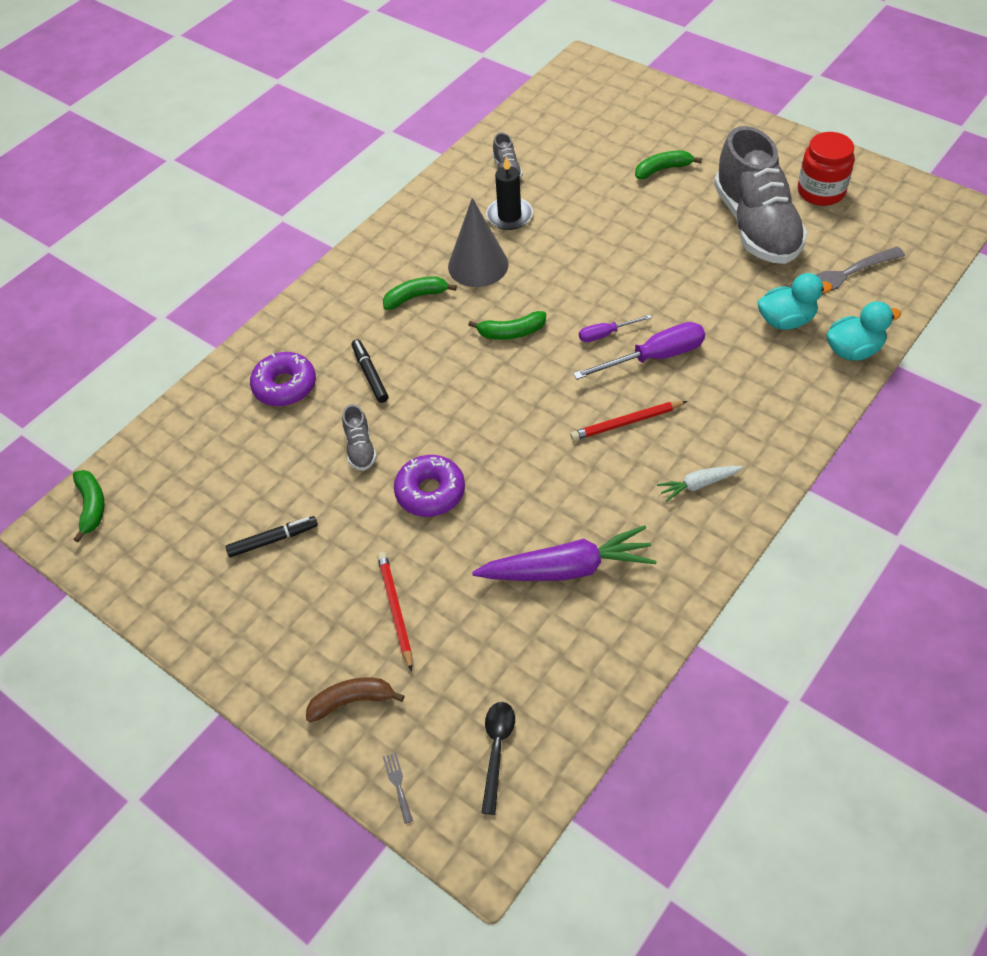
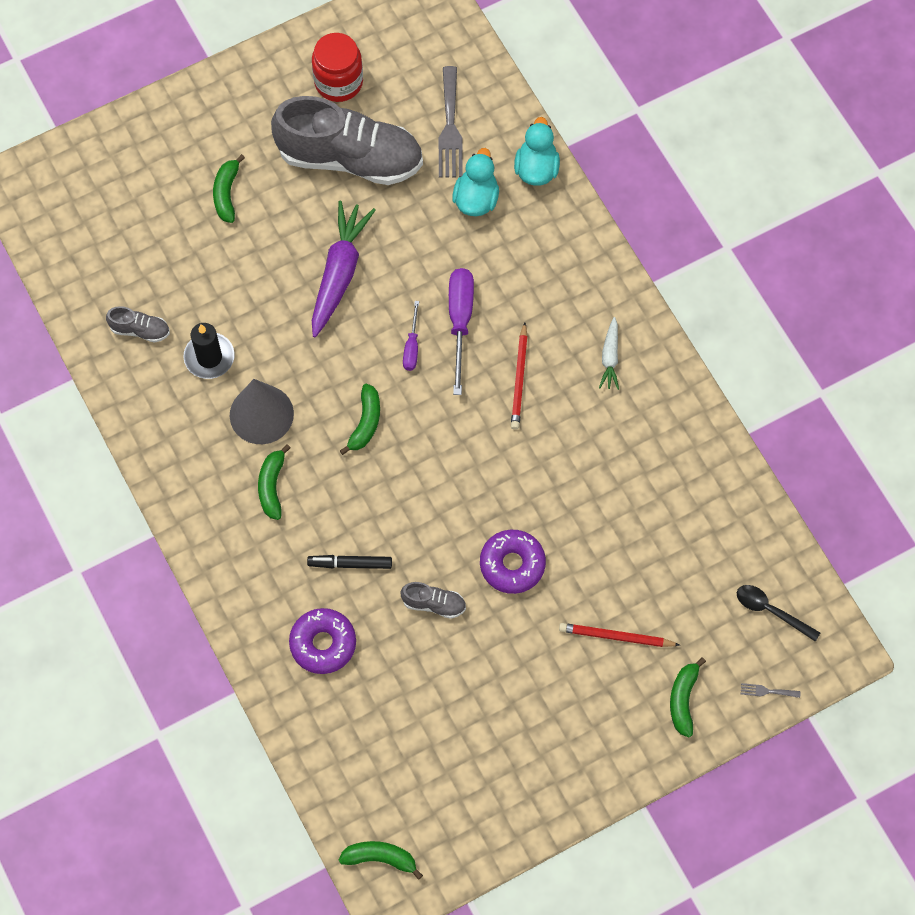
camera: 70 degrees left, 15 degrees up
(273, 540) = (498, 710): black marker -> none
(352, 701) = (683, 699): brown banana -> green banana
(567, 569) = (640, 492): purple carrot -> purple carrot (339, 273)

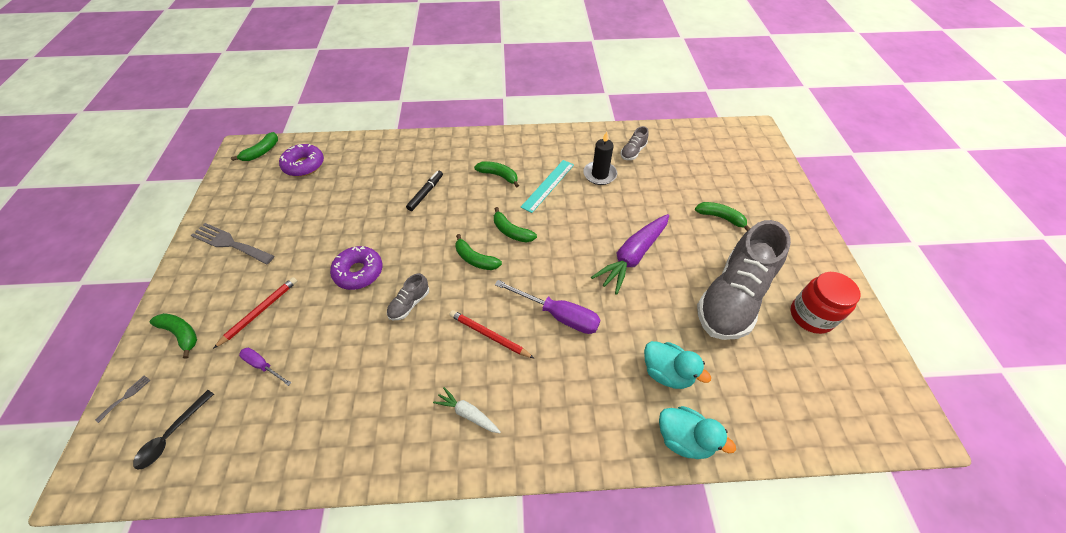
camera: 115 degrees right, 15 degrees down
(261, 414) = (548, 185): grey cone -> turquoise ruler
(323, 644) = (390, 167): purple donut -> purple donut (304, 165)
(339, 273) = (632, 256): purple carrot -> purple carrot turned 90 degrees clockwise
(412, 346) = (553, 277): purple screwdriver -> purple screwdriver (263, 366)
(428, 443) = (475, 259): none -> green banana
(434, 604) = (369, 222): grey shoe -> grey shoe (409, 304)
(450, 128) = (747, 381): grey fork -> grey fork (230, 243)
(771, 611) = (172, 435): black spoon -> black spoon turned 150 degrees clockwise

